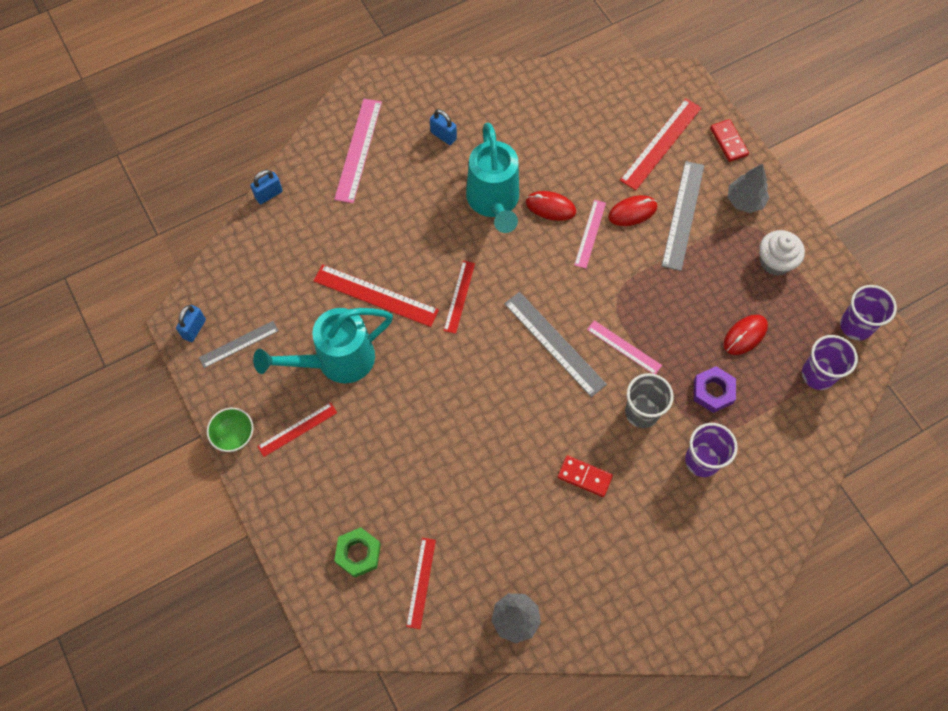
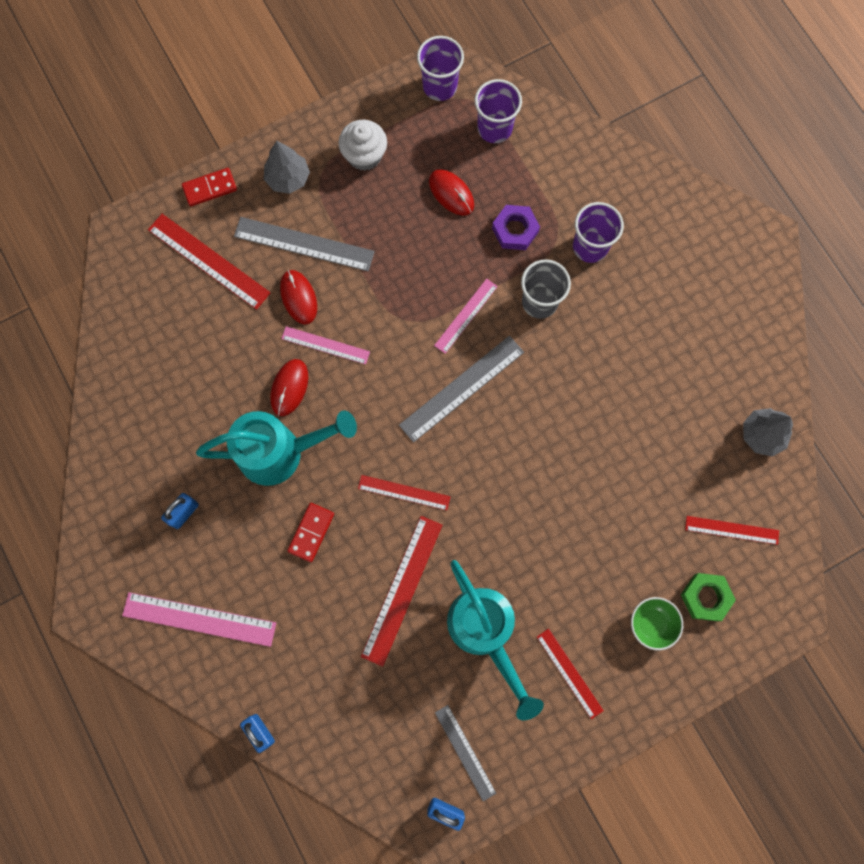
camera: 90 degrees left, 10 degrees up
(234, 436) = (579, 747): green bowl -> green bowl (651, 624)
(584, 477) = (612, 362): red domino -> red domino (311, 532)

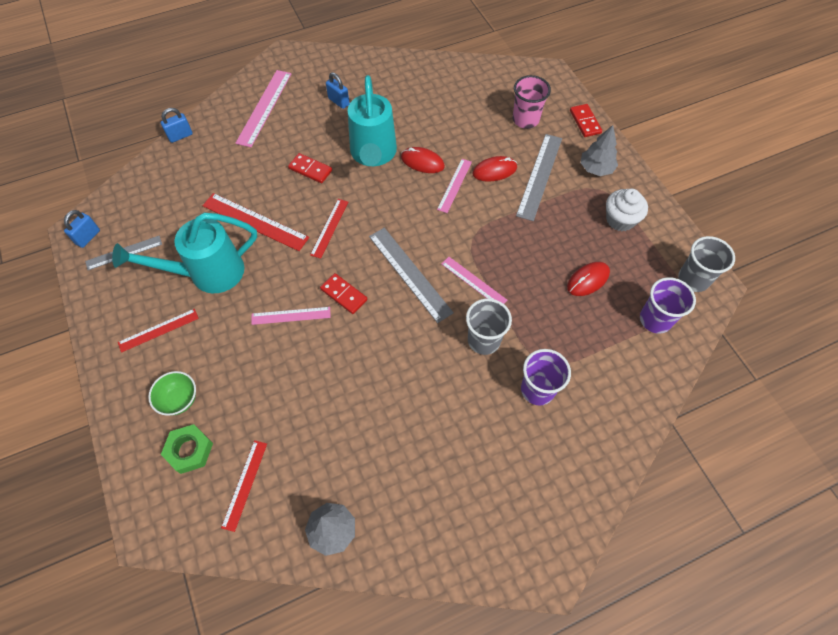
camera: 95 degrees right, 15 degrees down
(209, 261) = (525, 119): red ruler -> pink cup
(440, 86) = (693, 279): purple cup -> grey cup
(498, 461) = (343, 295): none -> red domino
(515, 230) = (553, 327): purple nut -> none
(532, 518) = (291, 316): none -> pink ruler

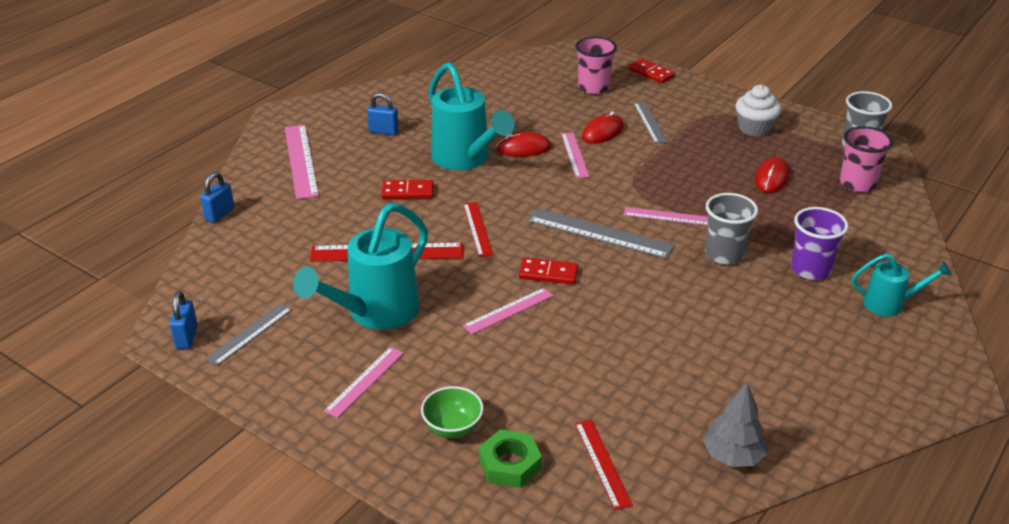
camera: 30 degrees left, 25 degrees down
(158, 330) = (365, 381): red ruler -> pink ruler
(539, 176) = (649, 122): grey ruler -> grey ruler, size x0.62
(569, 457) = (889, 304): none -> turquoise watering can
(596, 168) = (696, 101): grey tree -> none
(655, 320) = (857, 184): purple cup -> pink cup

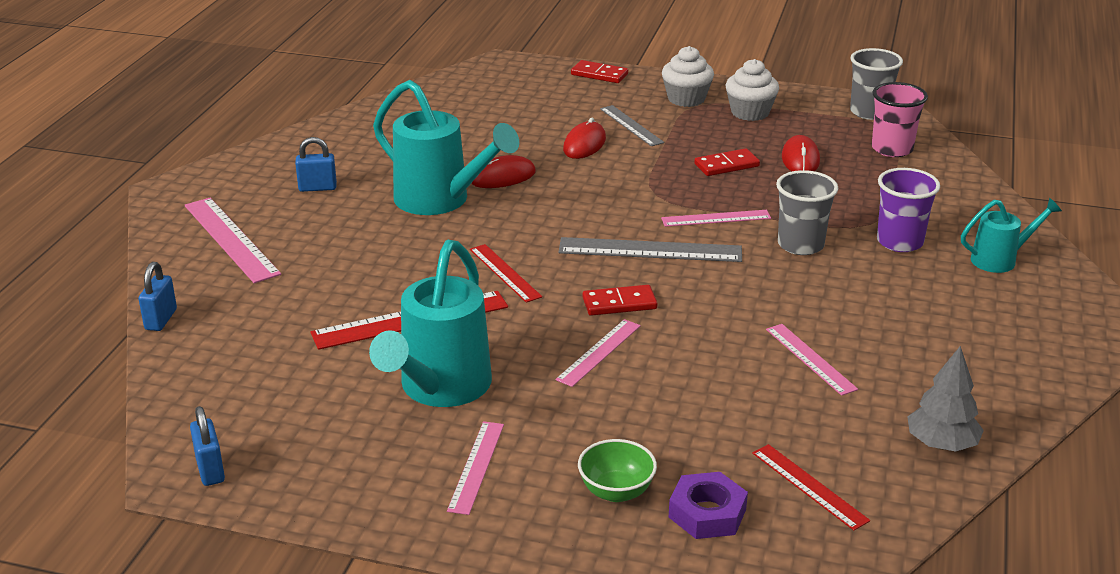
camera: 20 degrees left, 5 degrees down
(250, 333) = (293, 447): grey ruler -> none
(407, 192) = (392, 249): red domino -> red domino (726, 165)
(510, 464) = (707, 513): green nut -> purple nut
(574, 155) = (567, 173): pink ruler -> pink ruler (810, 359)
(593, 88) = (543, 100): pink cup -> none
(709, 107) = (686, 99): none -> white cupcake

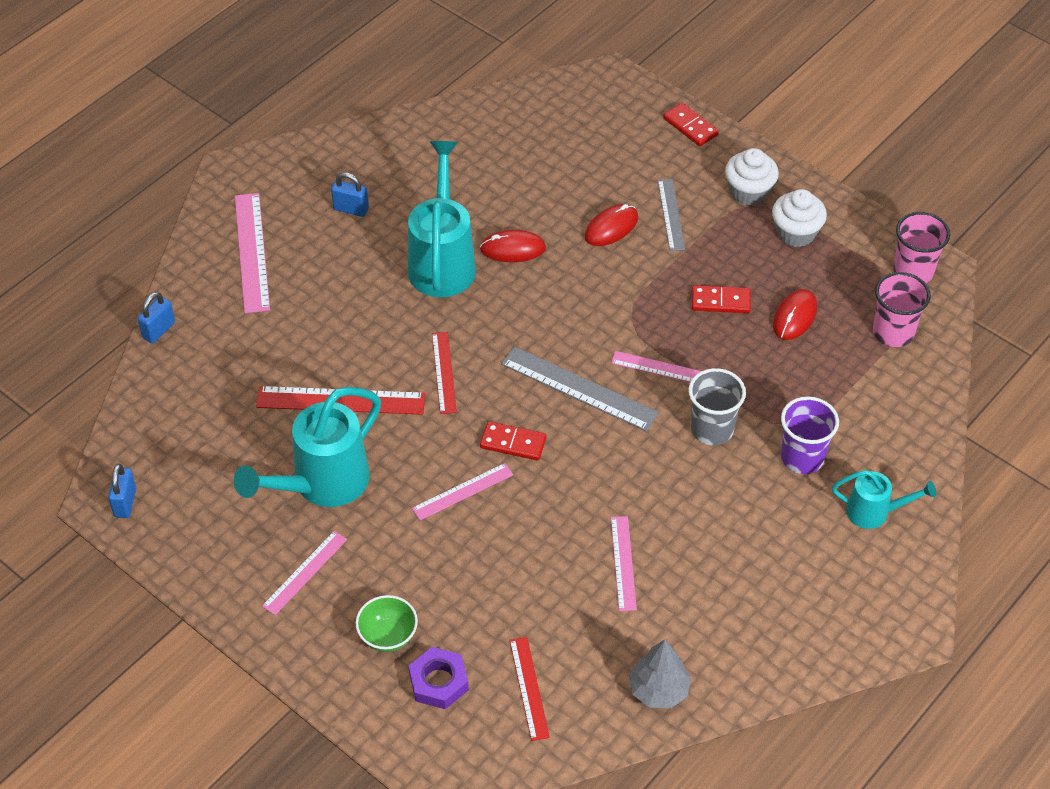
camera: 25 degrees right, 20 degrees up
(440, 200) = (442, 262): turquoise watering can -> turquoise watering can turned 150 degrees counterclockwise
(869, 112) = (913, 271): grey cup -> pink cup

